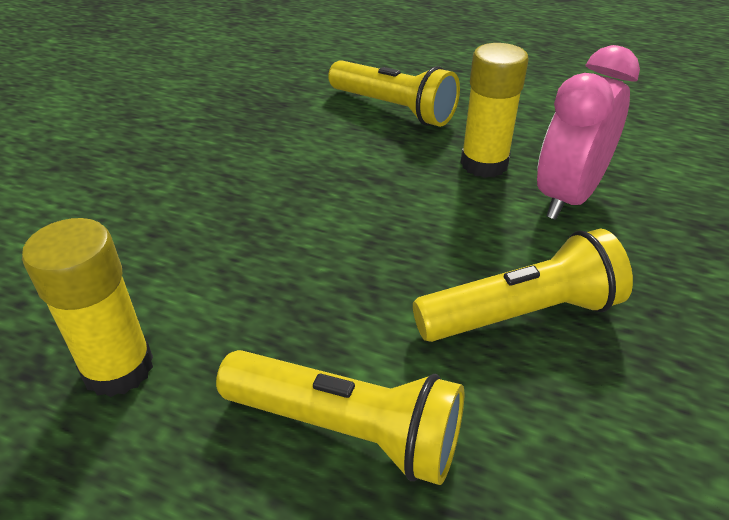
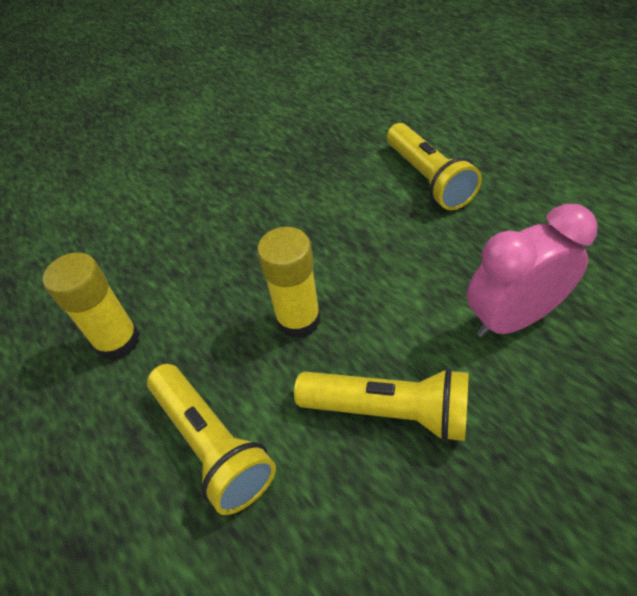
camera: 35 degrees right, 10 degrees up
(484, 164) = (464, 260): yellow glue stick -> yellow glue stick (298, 319)

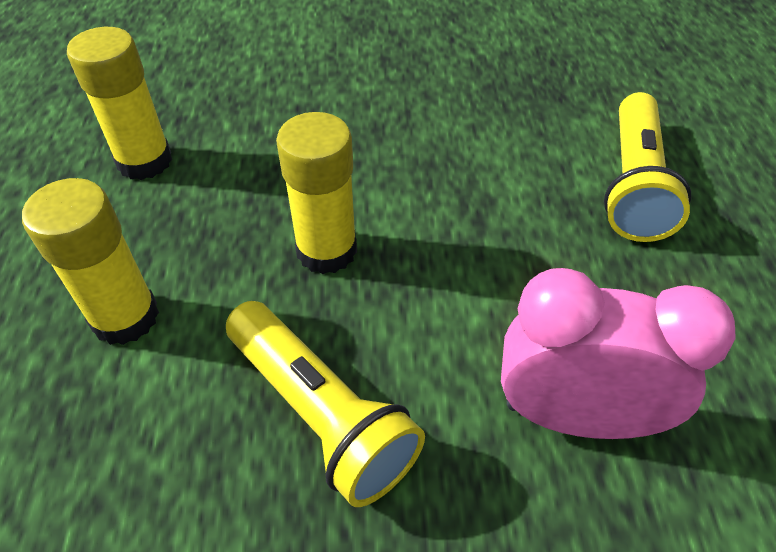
camera: 30 degrees right, 0 degrees up
(212, 444) = (125, 317): yellow flashlight -> yellow glue stick

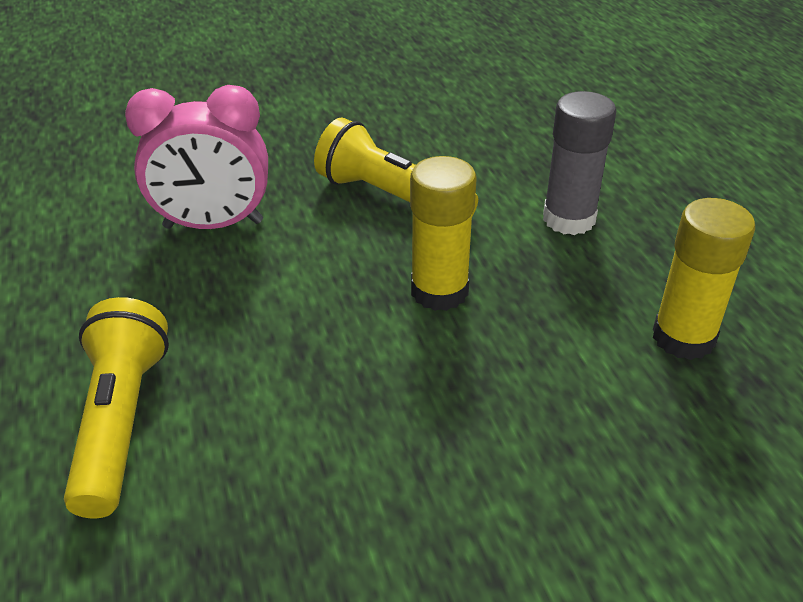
camera: 165 degrees right, 10 degrees down
(125, 317) = (569, 219): yellow glue stick -> grey glue stick

